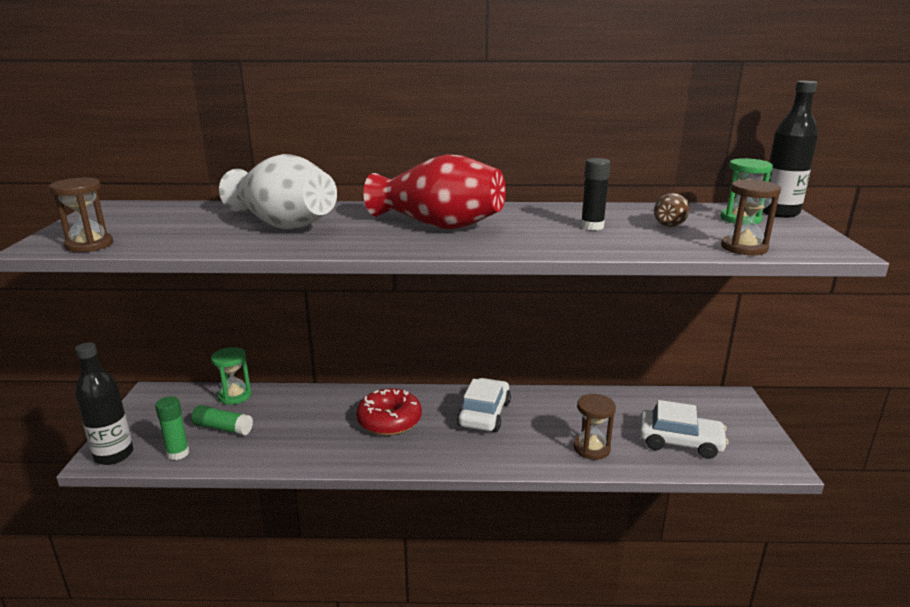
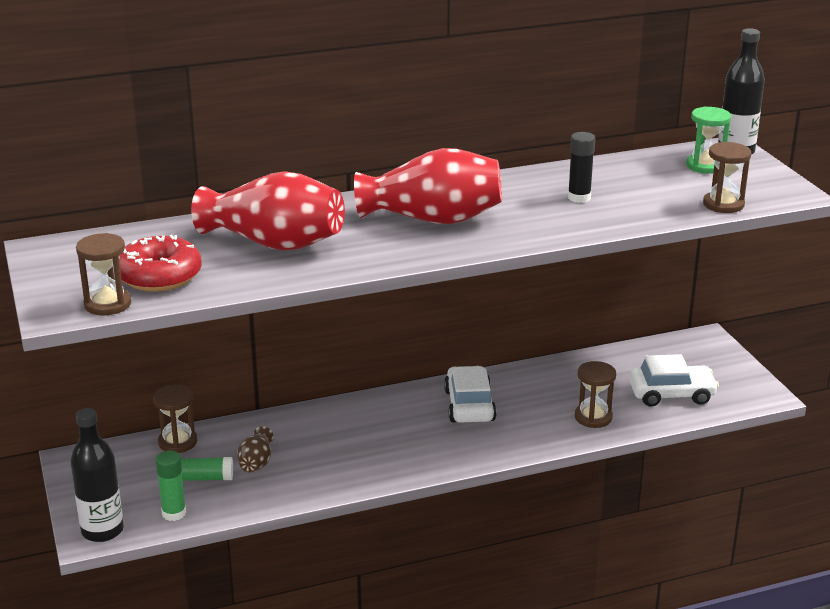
camera: 20 degrees left, 5 degrees up
(235, 396) = (177, 442): green hourglass -> brown hourglass
(283, 224) = (274, 243): white vase -> red vase
(389, 421) = (375, 433): red donut -> red donut (159, 276)
(670, 224) = (647, 183): brown vase -> brown vase (256, 463)

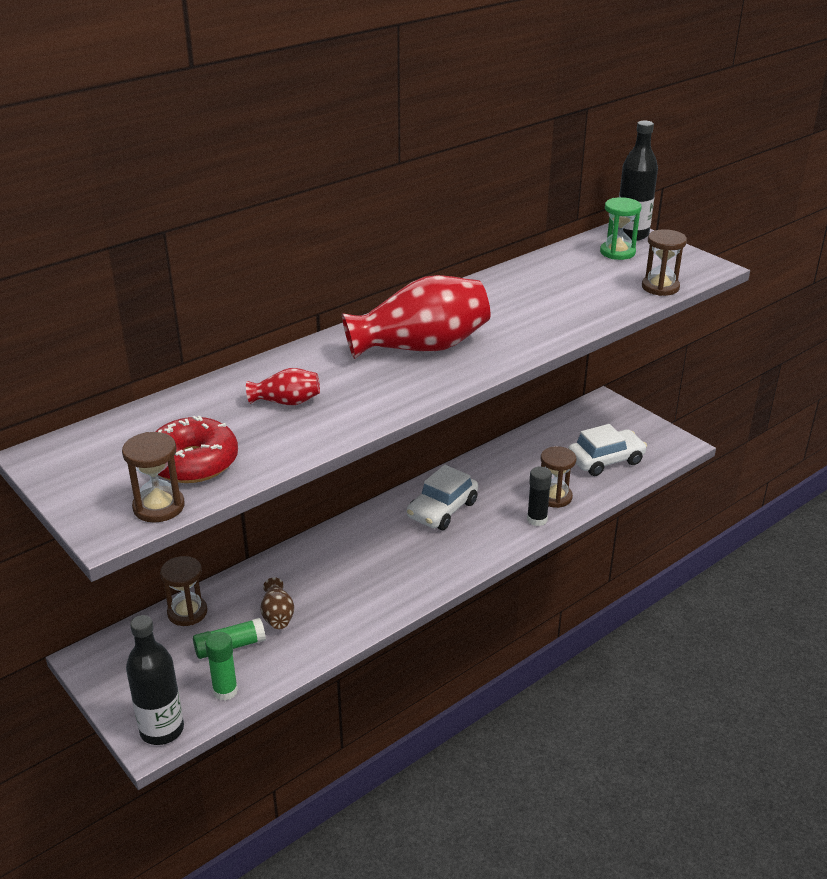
camera: 20 degrees left, 5 degrees up
(274, 243) = (286, 402): red vase -> red vase, size x0.46
(469, 405) = (442, 510): white car -> white car turned 120 degrees counterclockwise
(579, 197) = (535, 302): black glue stick -> black glue stick (537, 519)

